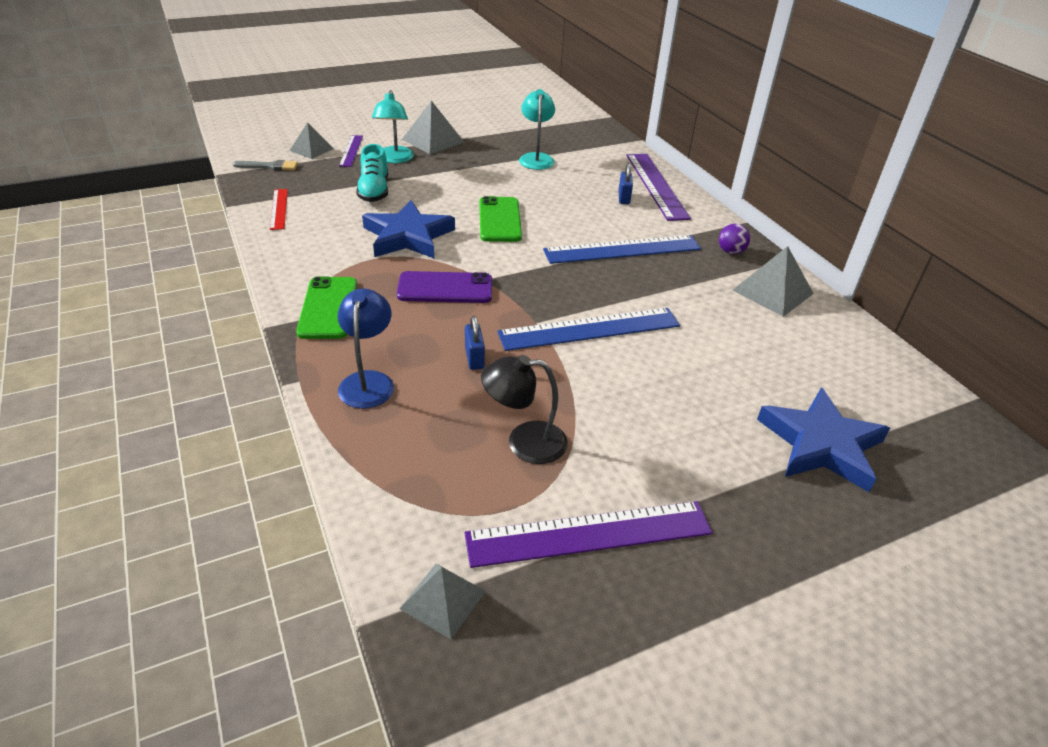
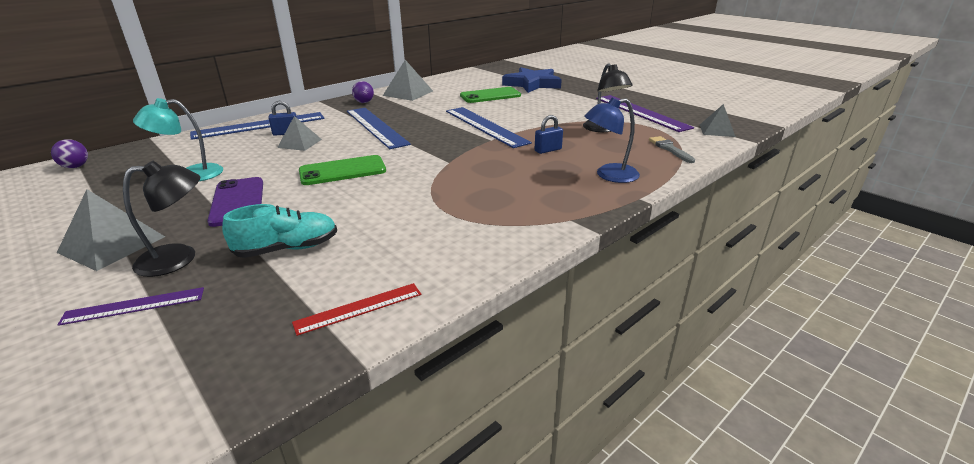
camera: 105 degrees left, 10 degrees down
(269, 166) = (194, 379): grey brush -> grey brush (669, 149)
(311, 149) = (115, 353): grey pyramid -> grey pyramid (299, 143)
(328, 308) = (543, 211): green phone -> green phone (490, 96)
(394, 159) = (179, 258): turquoise lamp -> black lamp
(408, 236) = (394, 205): blue star -> none
(445, 288) = (473, 172): purple phone -> purple phone (238, 201)
(581, 120) = (75, 167): none -> purple ball
(656, 185) = (259, 125): purple ruler -> blue ruler

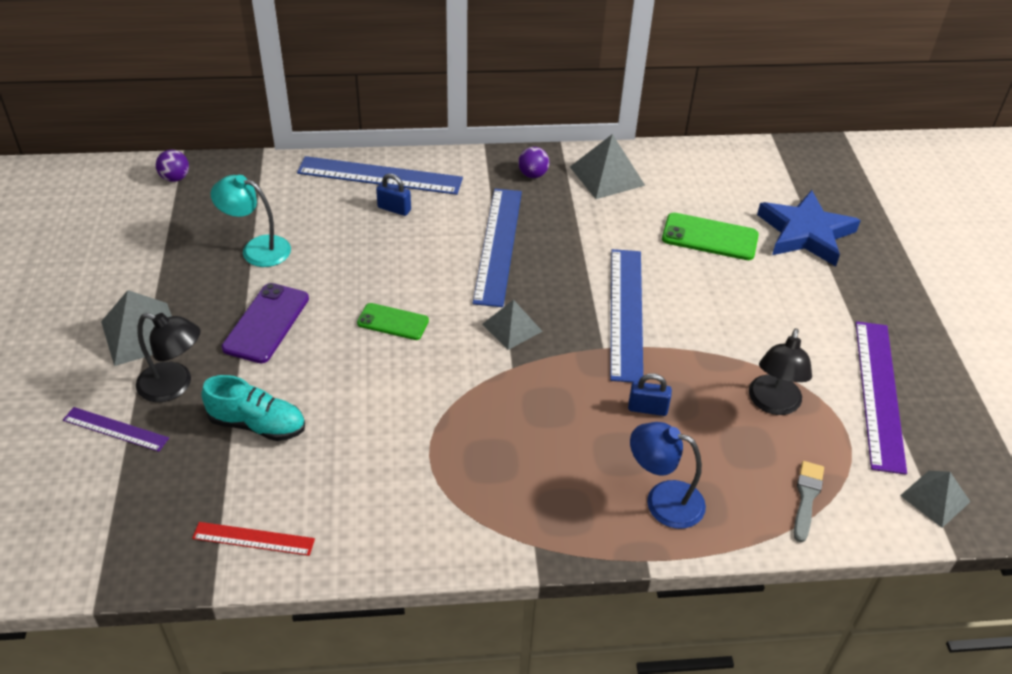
camera: 35 degrees right, 15 degrees up
(299, 143) = (392, 239): grey pyramid -> grey pyramid (512, 327)
(342, 171) = (393, 322): green phone -> green phone, size x0.66

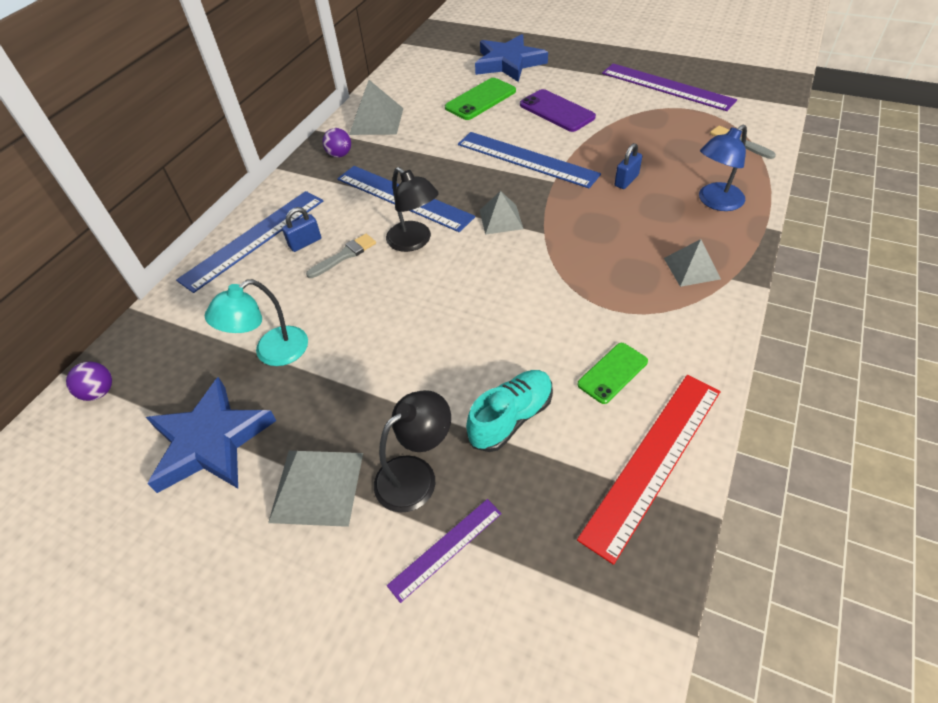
camera: 55 degrees left, 5 degrees up
(157, 257) = (210, 441): none -> blue star
(253, 539) = (653, 461): red ruler -> red ruler, size x1.88
(266, 323) = (381, 374): purple phone -> purple phone (557, 111)
(393, 240) = (344, 255): none -> grey brush
(393, 322) = (444, 285): green phone -> green phone (612, 373)
(772, 404) = (652, 127): black lamp -> black lamp (414, 242)
(935, 498) = (759, 98): grey pyramid -> grey pyramid (691, 268)

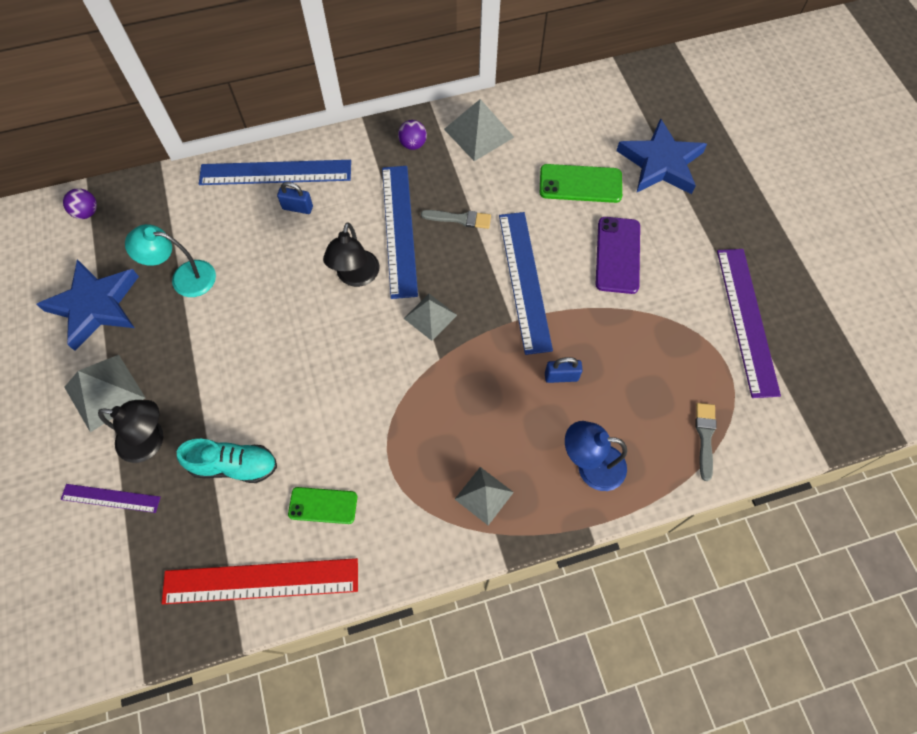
camera: 45 degrees right, 15 degrees up
(344, 255) = (305, 243): grey brush -> grey brush (460, 219)

